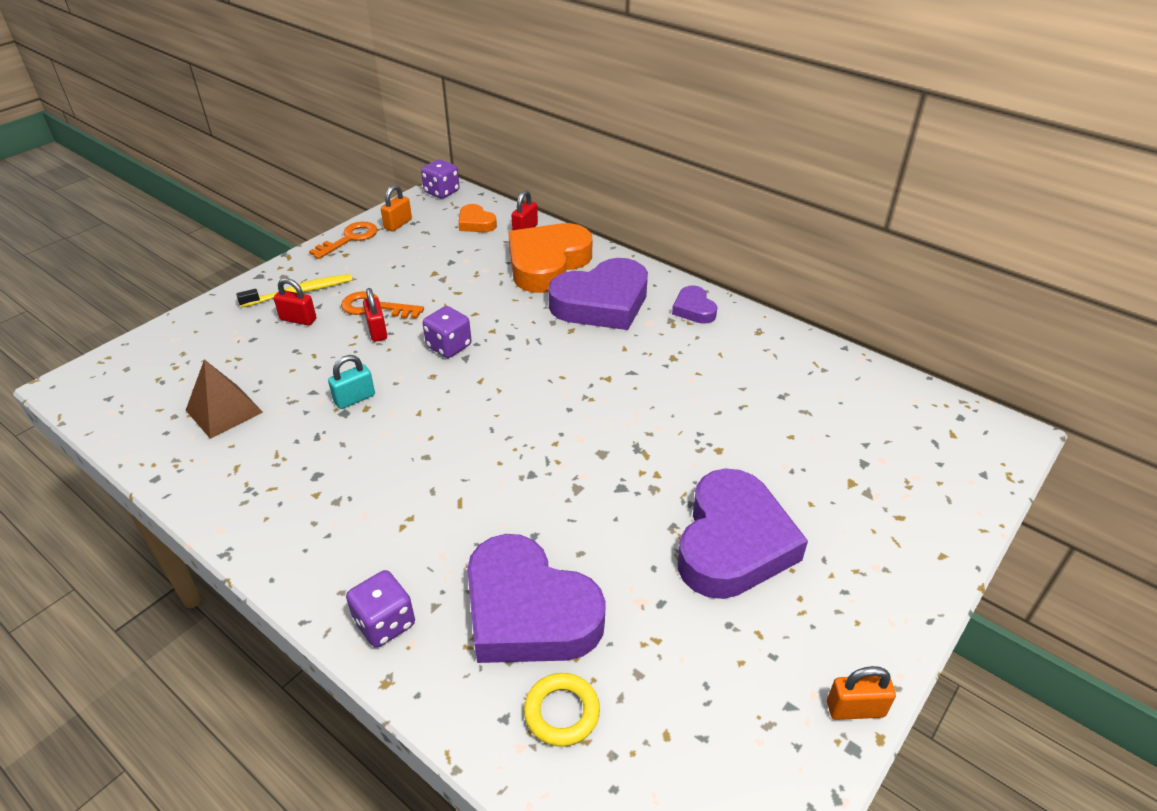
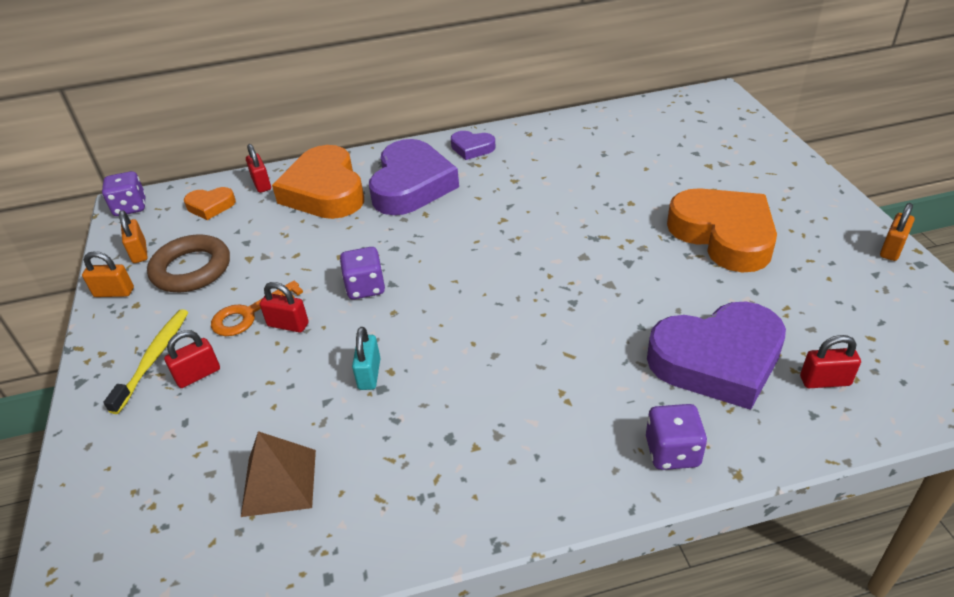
camera: 50 degrees left, 0 degrees up
(350, 239) = (114, 292): orange key -> orange padlock
(400, 255) = (191, 269): none -> brown ring
(562, 712) = (825, 381): yellow ring -> red padlock
(733, 543) = (723, 235): purple heart -> orange heart

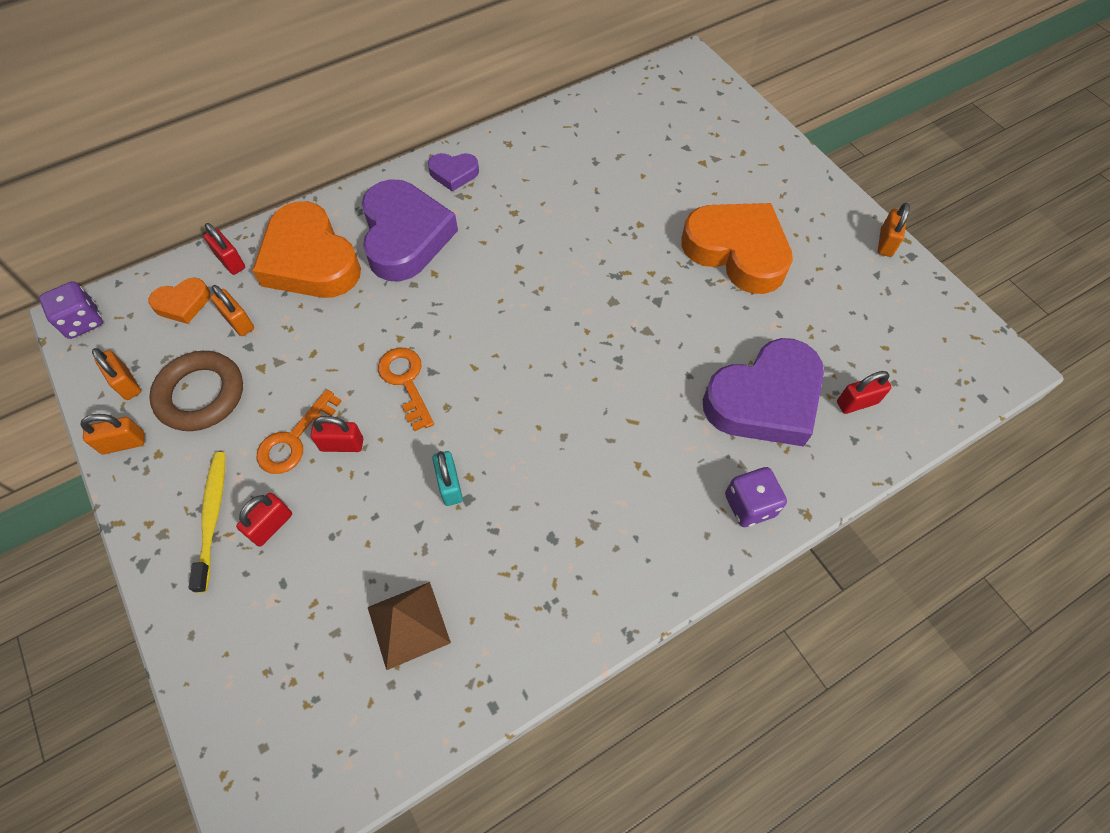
camera: 20 degrees left, 20 degrees up
(247, 224) = (238, 322): none -> orange padlock
(365, 287) = (406, 382): purple dice -> orange key

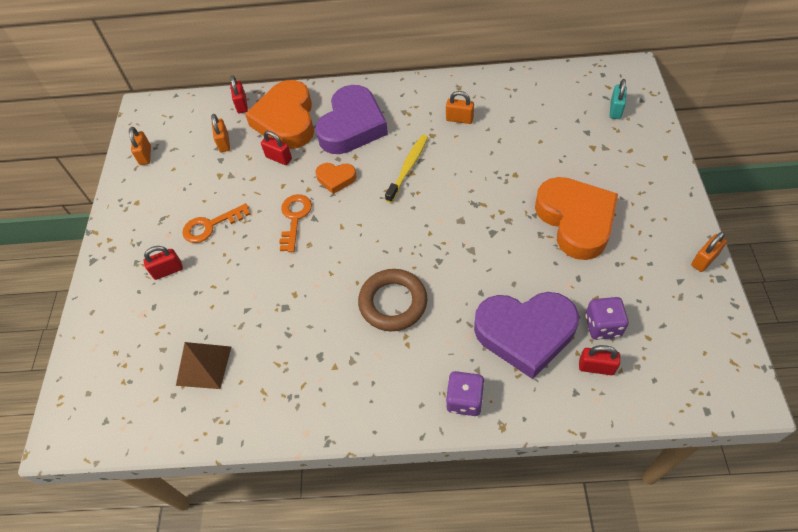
camera: 35 degrees right, 5 degrees down
(82, 321) = (145, 111): purple dice -> purple dice (602, 326)
(123, 443) = (124, 189): orange padlock -> orange padlock (459, 119)
(183, 303) = (201, 120): orange heart -> orange heart (336, 179)
(201, 394) = (178, 178): brown ring -> brown ring (393, 303)
(212, 517) = (141, 251): yellow toothbrush -> yellow toothbrush (408, 167)
(342, 444) = (234, 240): red padlock -> red padlock (279, 158)
(450, 485) = (279, 294): turquoise padlock -> turquoise padlock (615, 110)
(454, 173) = (409, 95): purple heart -> none

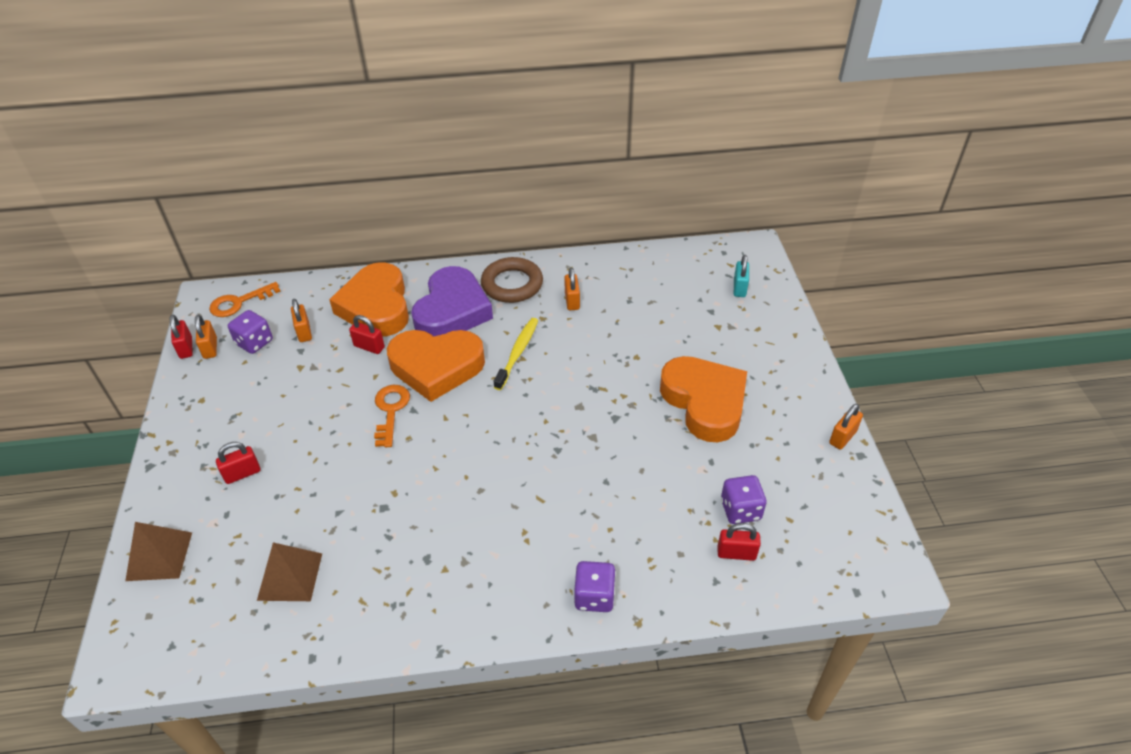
camera: 10 degrees left, 10 degrees down
(98, 341) = (159, 556): none -> brown pyramid
(182, 151) = (254, 342): none -> purple dice
(210, 226) = (292, 422): orange key -> orange key (239, 302)
(242, 105) = (323, 291): red padlock -> red padlock (186, 348)
(336, 179) = (436, 367): orange heart -> orange heart, size x2.10
(393, 303) = (508, 496): brown ring -> brown ring (512, 284)
(459, 119) = (572, 301): orange padlock -> orange padlock turned 75 degrees clockwise
(525, 333) = (657, 522): purple heart -> none

